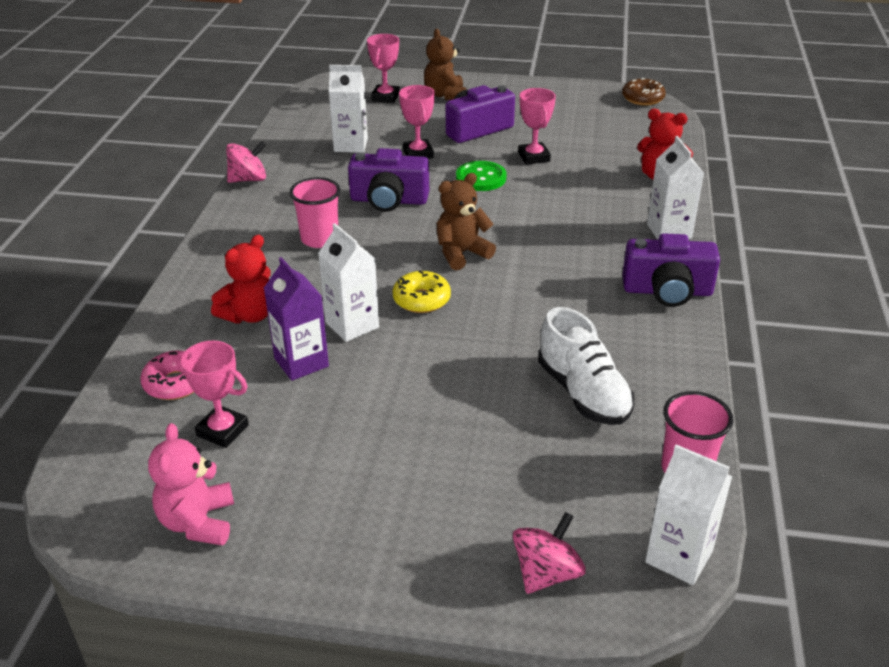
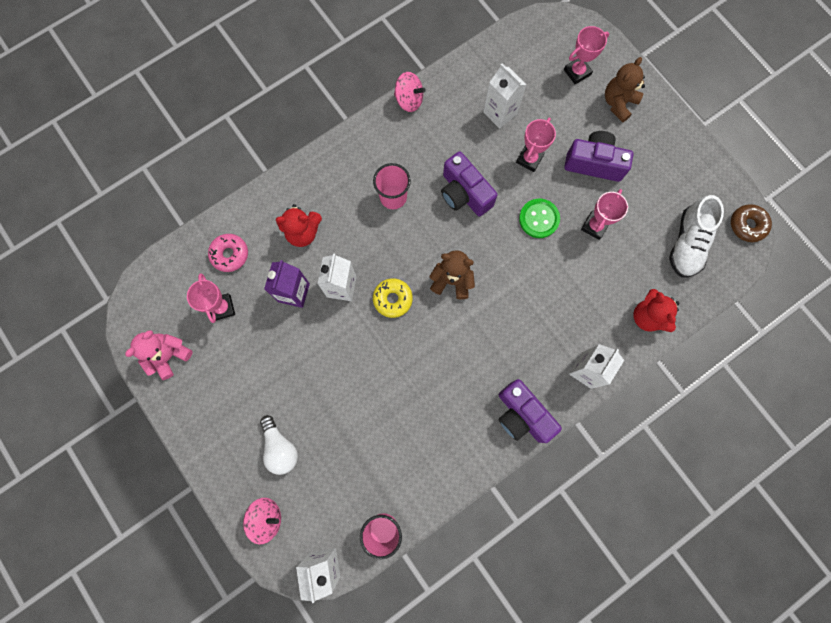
camera: 45 degrees right, 40 degrees up
(468, 495) = (280, 448): none -> white light bulb
(583, 393) = (394, 440): white shoe -> white shoe (687, 243)

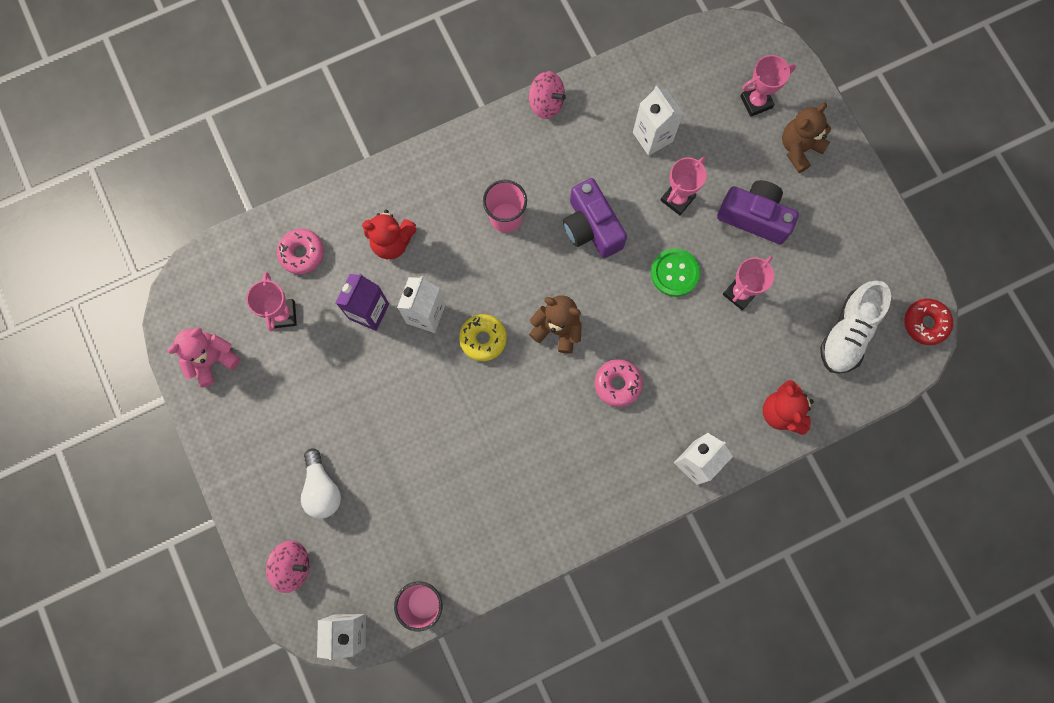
camera: 10 degrees right, 0 degrees up
(510, 317) = (617, 384): none -> pink donut
(522, 415) = (609, 501): purple camera -> none
(747, 225) = (925, 323): brown donut -> red donut

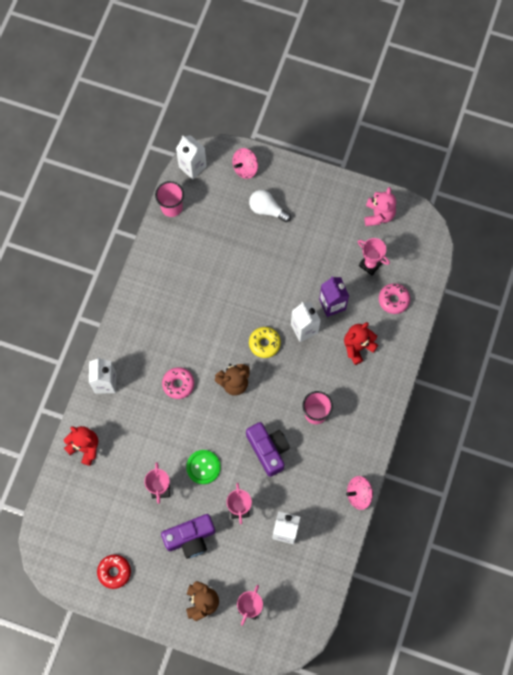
camera: 135 degrees right, 5 degrees down
(591, 227) = (268, 450): purple camera -> purple camera turned 45 degrees clockwise
(847, 333) = (86, 520): white shoe -> none
(925, 323) = (50, 565): red donut -> red donut (114, 572)

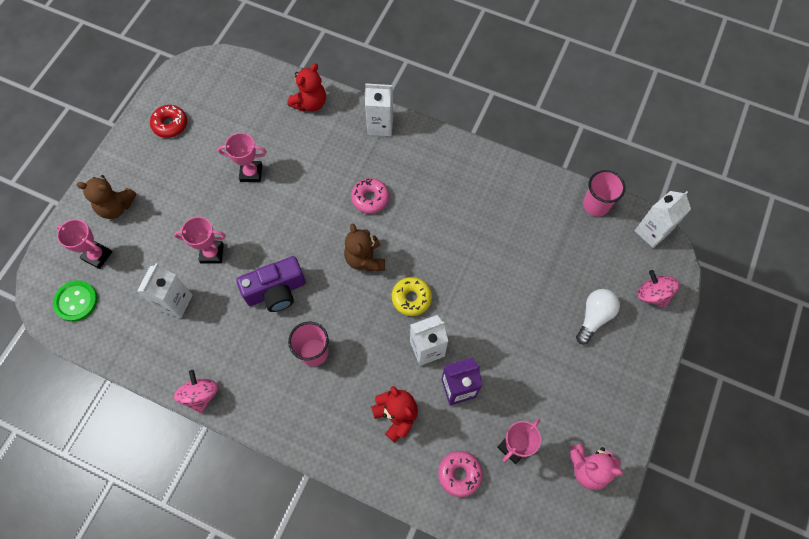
camera: 95 degrees right, 5 degrees down
(190, 538) = (189, 199): purple camera -> none
(203, 467) = (268, 218): green button -> green button (76, 301)

